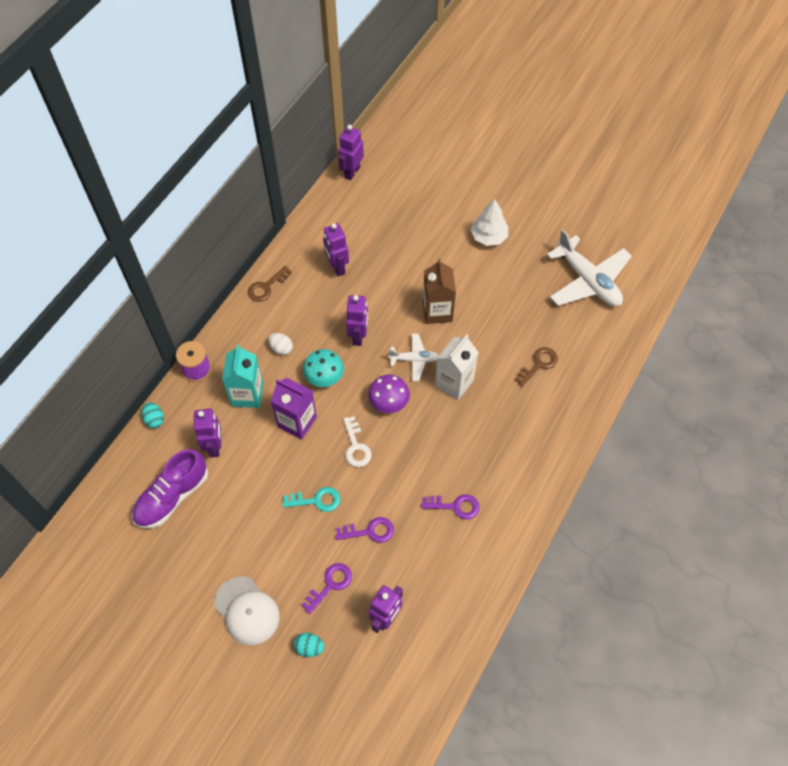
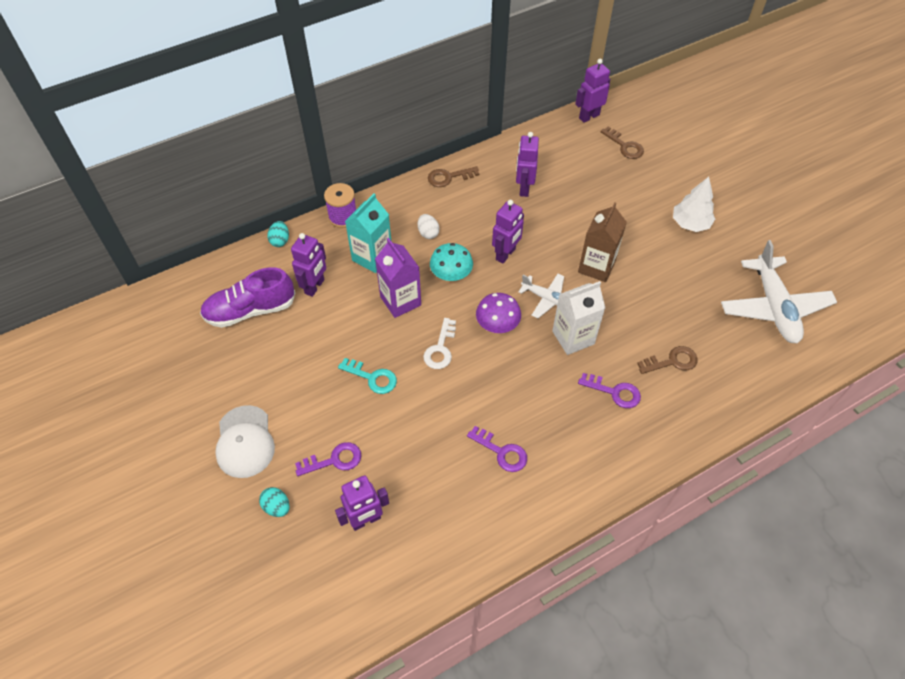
camera: 30 degrees right, 5 degrees down
(369, 531) = (403, 431): purple key -> purple key (614, 392)
(398, 188) = (624, 146): none -> brown key

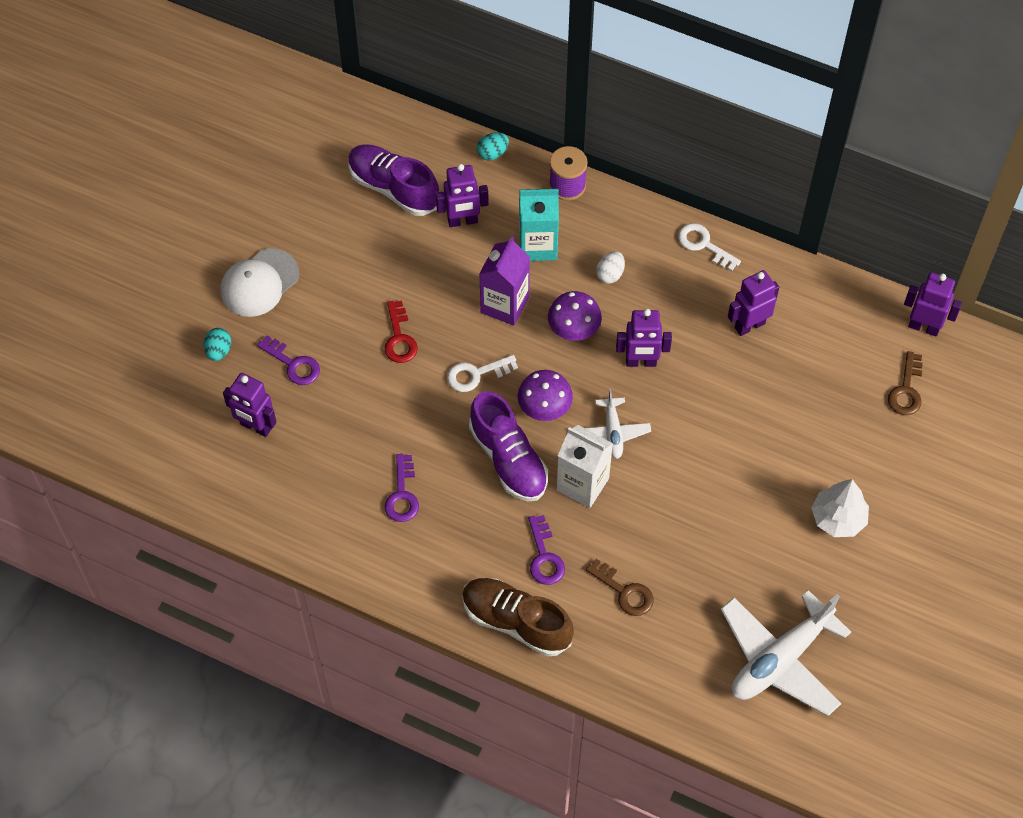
camera: 55 degrees right, 5 degrees up
(372, 377) = (399, 338): turquoise key -> red key
(449, 177) = (704, 245): brown key -> white key
(451, 274) = (574, 328): turquoise mushroom -> purple mushroom
(522, 368) = (508, 459): none -> purple shoe
(596, 267) = (695, 456): brown carton -> none
(655, 440) = (516, 622): none -> brown shoe

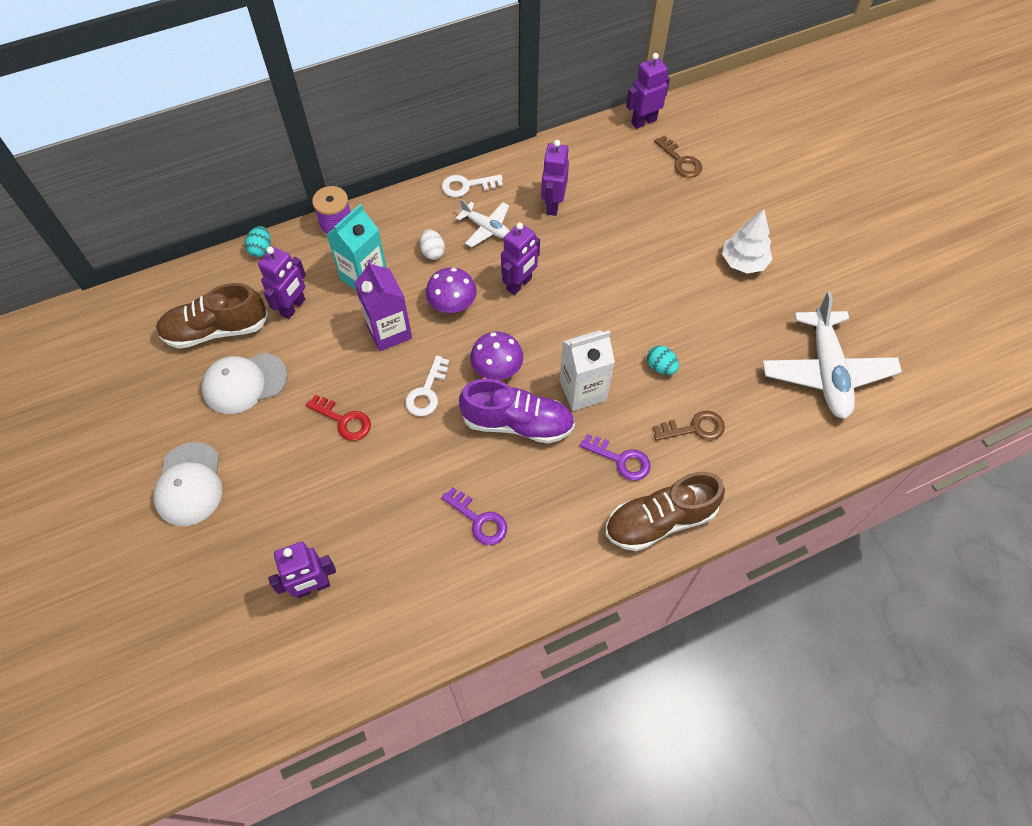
camera: 50 degrees left, 0 degrees up
(219, 351) = (215, 563): turquoise egg -> turquoise egg (661, 367)
(293, 364) = (287, 514): purple key -> none
(368, 246) = (244, 383): none -> white cap
(393, 188) = (216, 330): purple shoe -> brown shoe
(613, 432) = (558, 341): white plane -> white plane (486, 228)

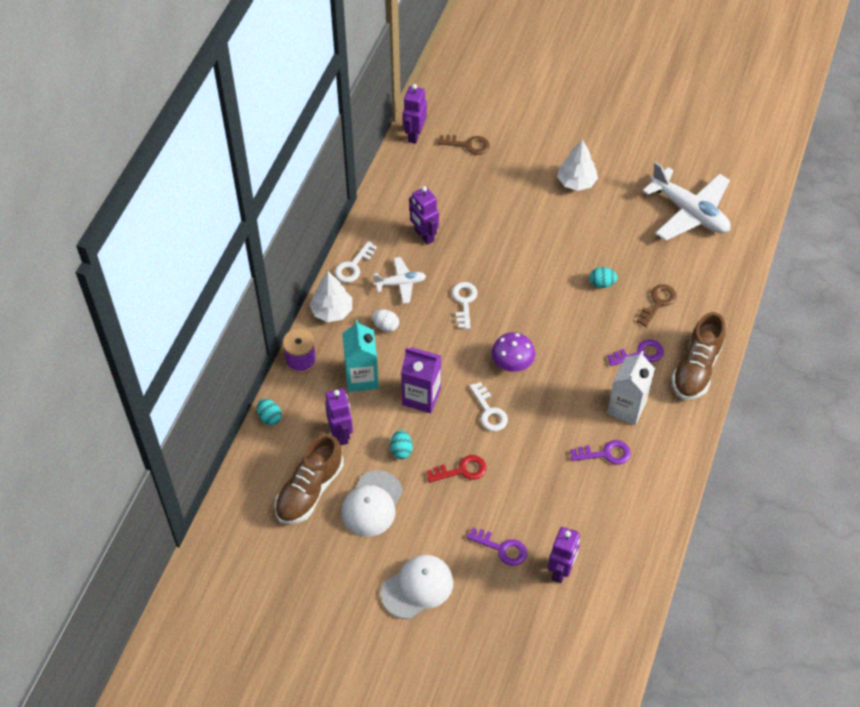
camera: 45 degrees left, 5 degrees down
(189, 484) = (417, 587): white cap -> white cap turned 75 degrees counterclockwise
(291, 518) = (502, 548): none -> purple key
(320, 360) = (401, 450): none -> turquoise egg
(407, 207) = (332, 311): none -> white tree
(452, 304) = (438, 347): purple mushroom -> none
(517, 423) = (562, 383): purple shoe -> none
(519, 284) = (464, 302): purple robot -> white key
(583, 390) = (575, 333): white carton -> white carton (626, 407)

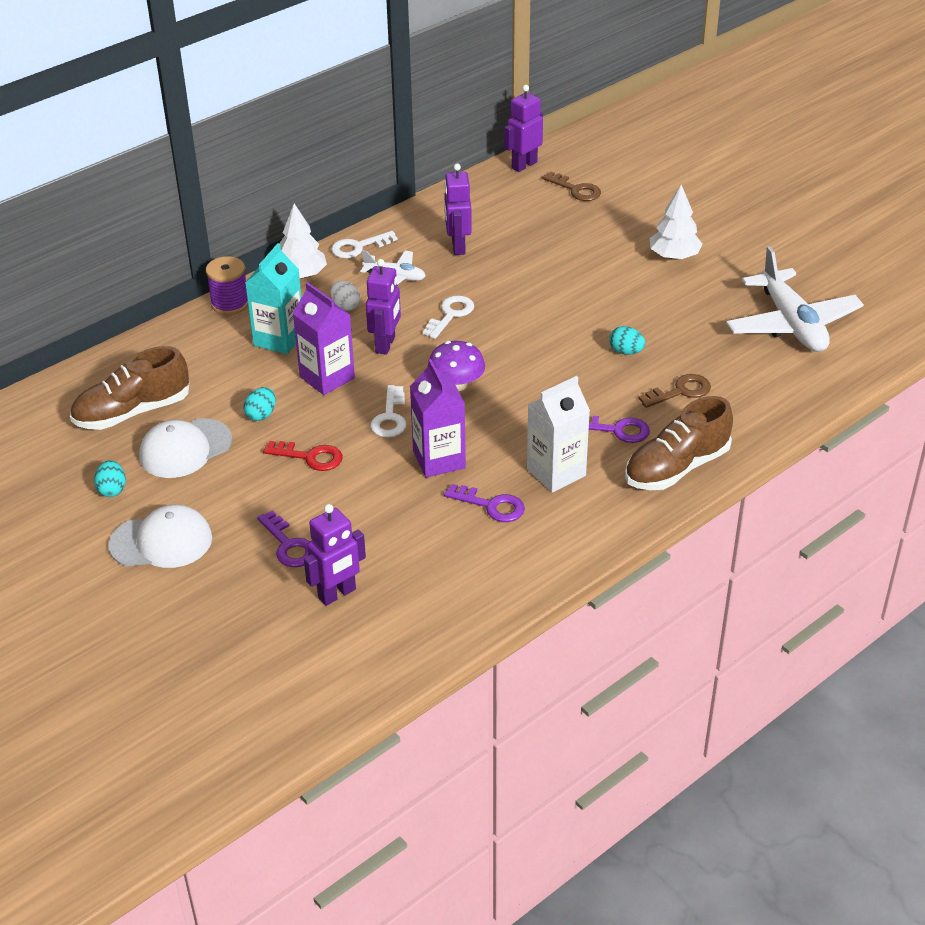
camera: 30 degrees right, 15 degrees down
(269, 417) = (153, 337): turquoise egg -> turquoise egg (112, 489)
(341, 434) = (211, 377): purple robot -> purple robot (386, 345)
(546, 432) = (439, 459): none -> purple carton

